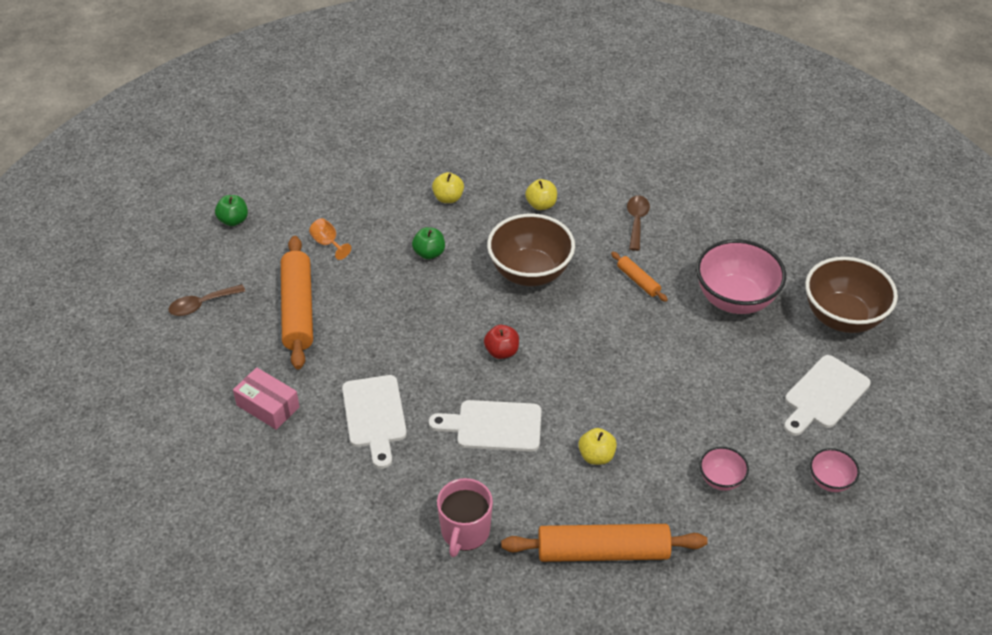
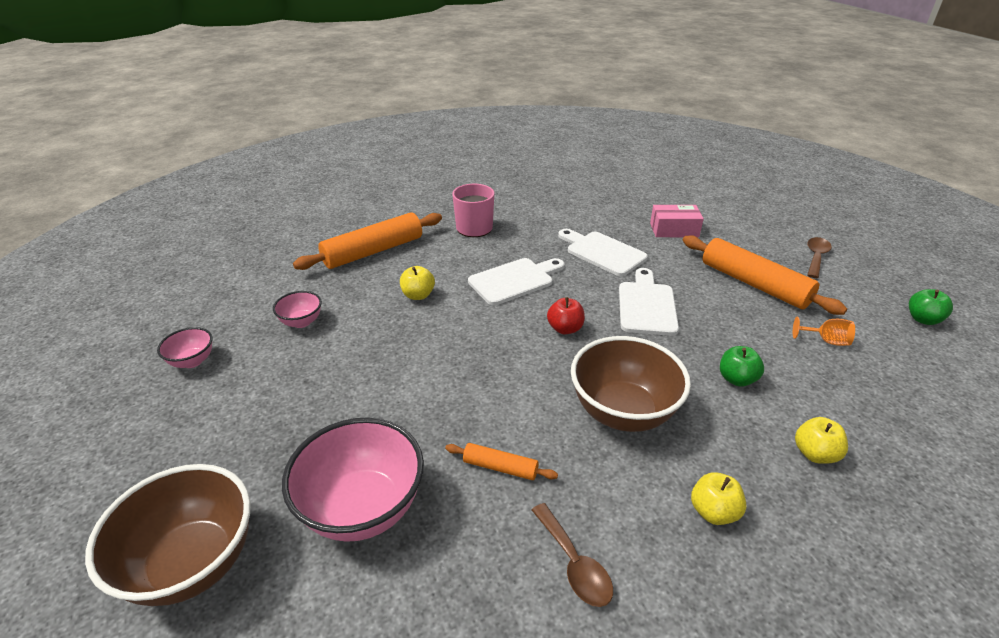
camera: 145 degrees right, 10 degrees down
(824, 395) = (209, 438): white cutting board -> white cutting board (646, 305)

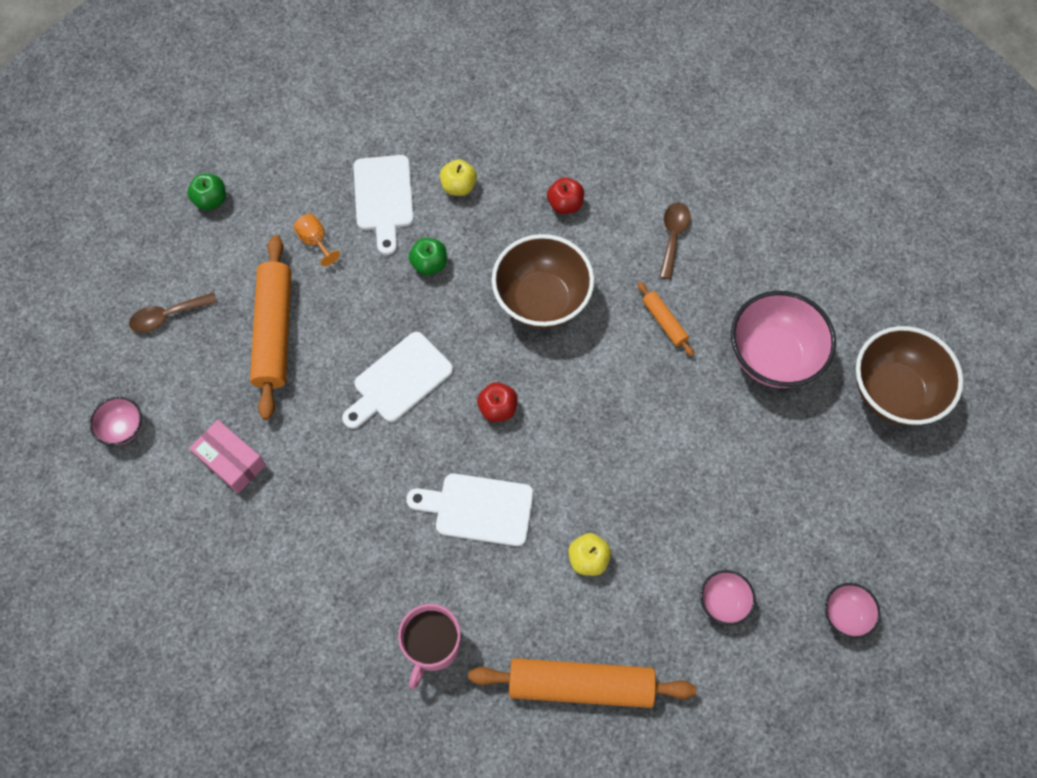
camera: 140 degrees left, 30 degrees up
(602, 252) = (348, 484): white cutting board -> white cutting board (384, 198)
(713, 512) = (565, 204): yellow apple -> red apple
(742, 214) = (123, 428): none -> pink bowl

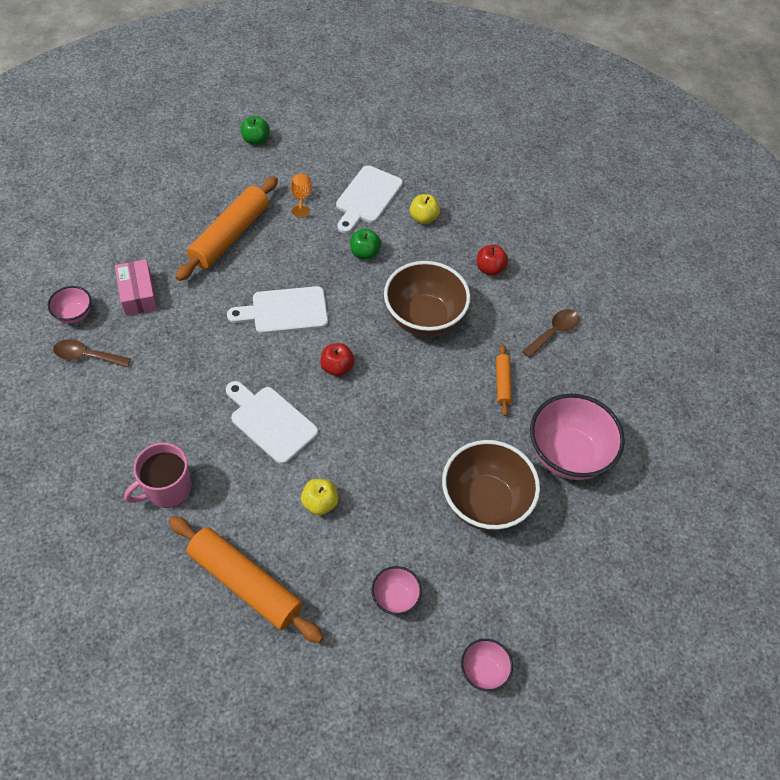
camera: 30 degrees right, 10 degrees down
(123, 428) = (91, 237): pink bowl -> pink bowl (74, 314)
(167, 316) = (172, 189): brown spoon -> brown spoon (86, 356)
(893, 392) = (647, 537): brown bowl -> brown bowl (485, 502)

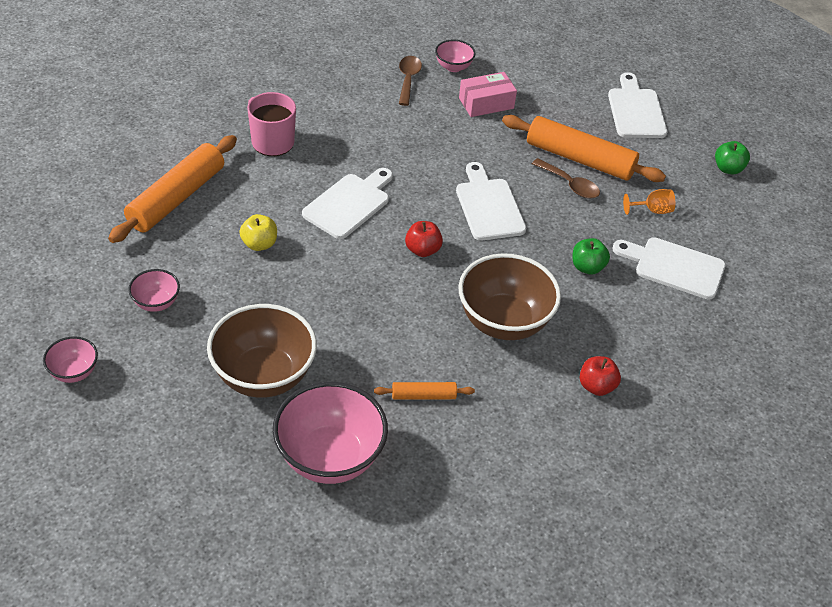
camera: 85 degrees right, 10 degrees down
(170, 184) = (636, 110): none -> white cutting board
(423, 218) = (660, 320): yellow apple -> none
(553, 332) = (510, 451): brown spoon -> brown spoon (570, 184)

